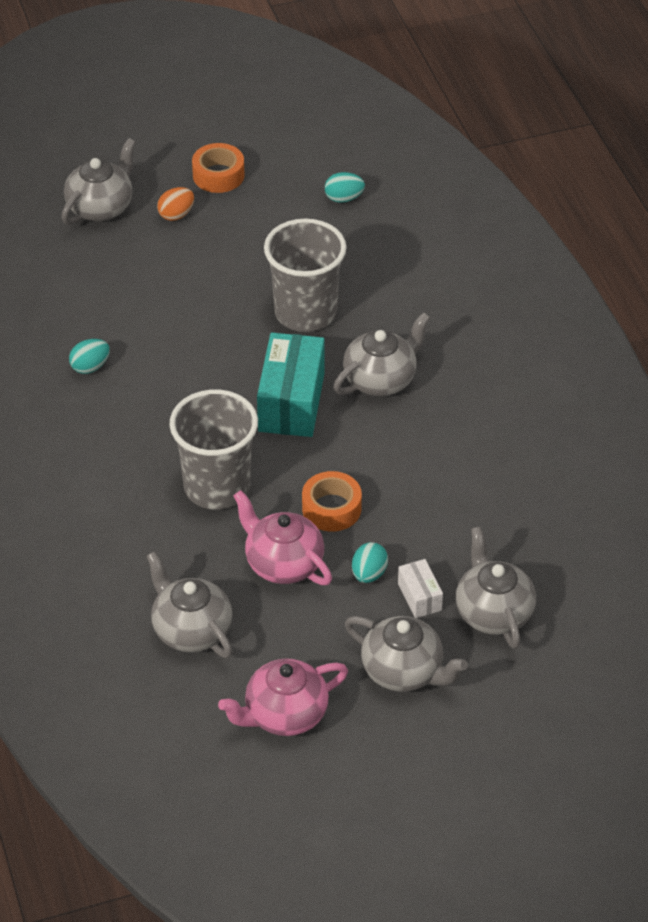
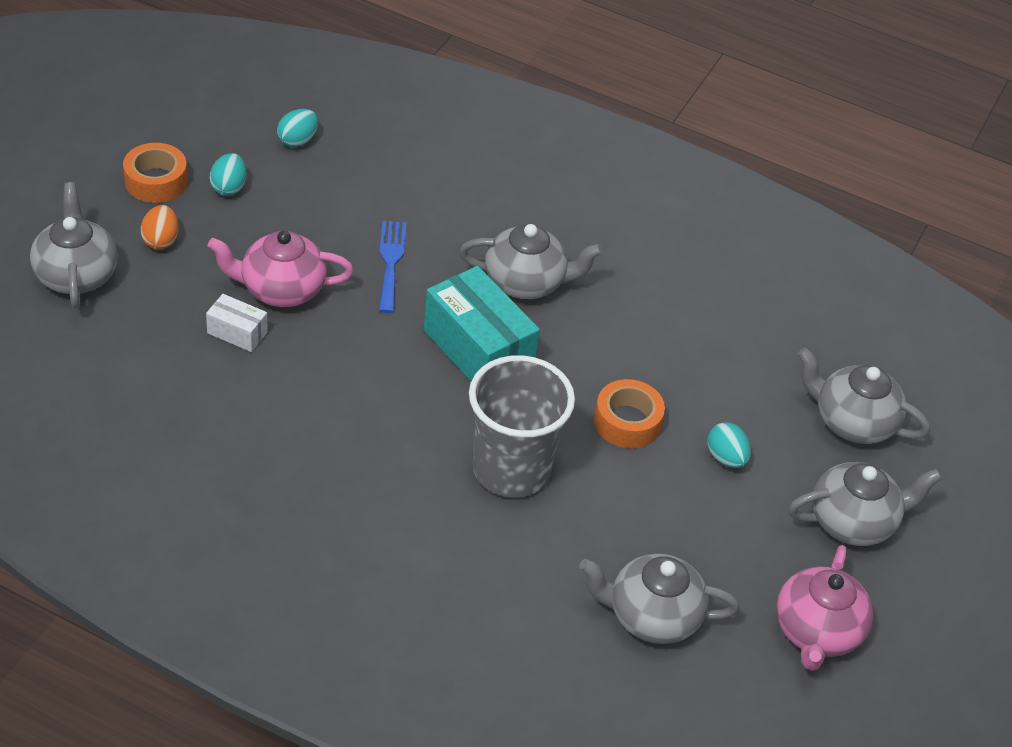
camera: 50 degrees left, 0 degrees up
(90, 367) = (257, 434): turquoise egg -> turquoise egg (229, 187)
(283, 563) = (650, 498): pink teapot -> pink teapot (281, 289)
(305, 313) = (391, 262): grey cup -> blue fork
(380, 379) = (526, 282): grey teapot -> grey teapot turned 90 degrees clockwise
(419, 597) = (786, 449): white box -> white box (237, 332)

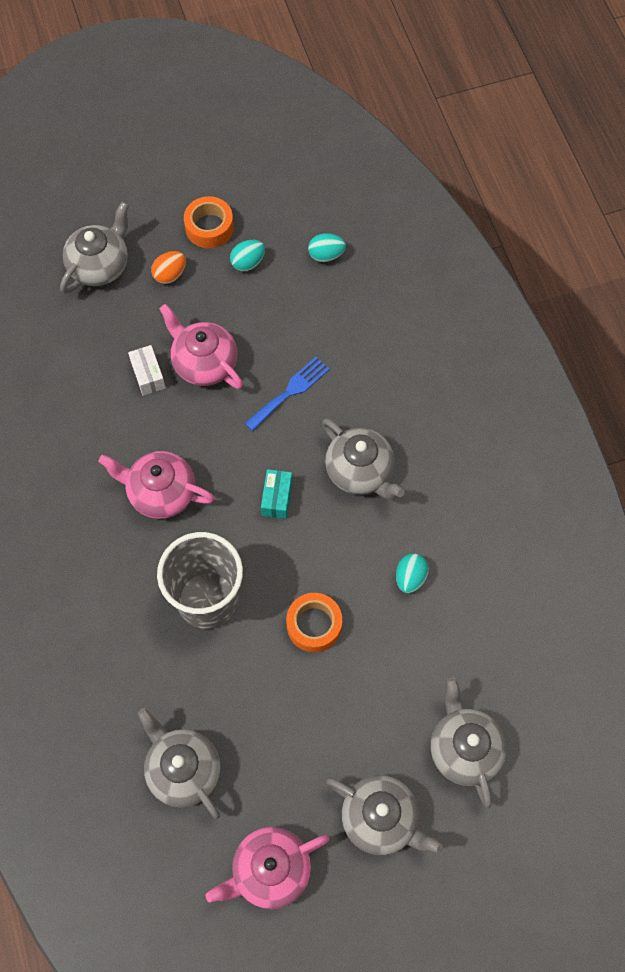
camera: 50 degrees right, 20 degrees up
(365, 417) = (161, 493): none -> pink teapot
(478, 350) = (277, 498): turquoise box -> turquoise box, size x0.49
(726, 458) = (348, 703): turquoise egg -> turquoise egg (410, 578)

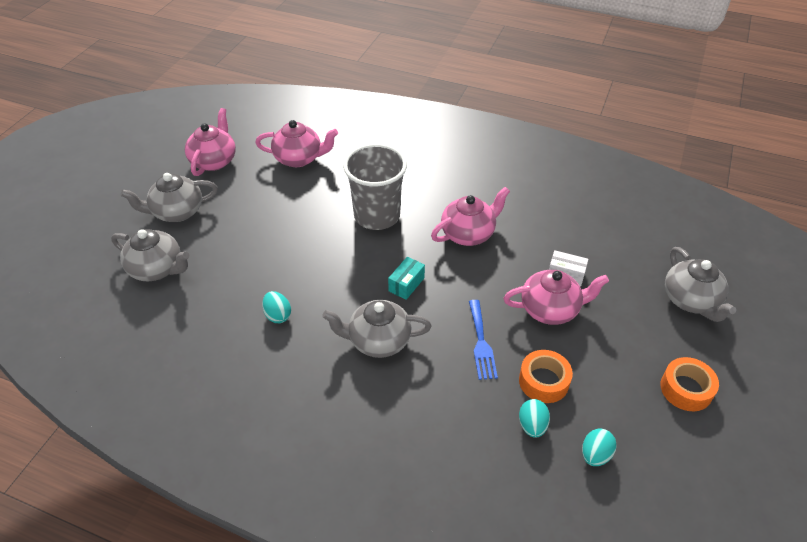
camera: 130 degrees right, 20 degrees down
(170, 274) = (651, 336): orange egg -> none
(183, 770) = (299, 158): grey teapot -> pink teapot
(248, 262) = (628, 392): turquoise egg -> turquoise egg (532, 425)
(277, 498) = (406, 284): turquoise box -> turquoise box turned 75 degrees clockwise
(314, 625) = (307, 250): orange tape -> orange tape (543, 381)

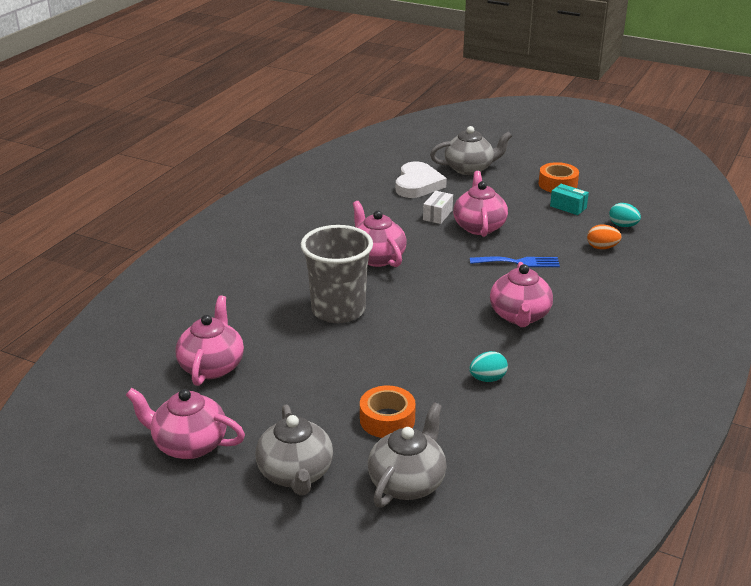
camera: 85 degrees left, 15 degrees down
(378, 341) = (519, 316): grey teapot -> pink teapot
(406, 284) = (445, 296): turquoise box -> turquoise box (568, 207)
(532, 425) = (602, 247): turquoise egg -> orange egg
(543, 381) = (557, 238): orange tape -> orange tape (387, 419)
(631, 256) = (418, 184): none -> white heart

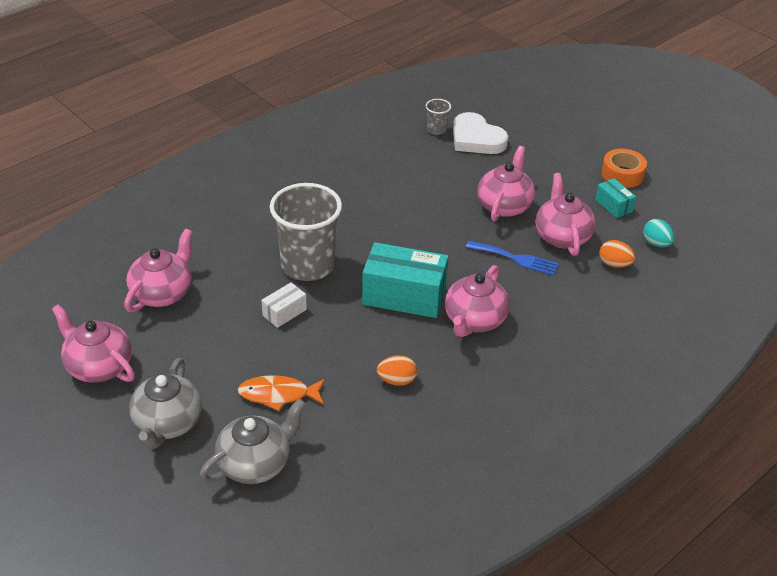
camera: 20 degrees right, 10 degrees up
(377, 257) = (380, 216): pink teapot -> pink teapot (562, 236)
(378, 185) = (436, 130): none -> grey cup
(387, 419) = (278, 395): orange tape -> orange fish
(418, 184) = (476, 139): white heart -> white heart turned 105 degrees clockwise
(437, 215) = (472, 181): white box -> white box (284, 312)
(444, 312) = (404, 296): none -> turquoise box
(469, 169) = (542, 132): grey teapot -> none
(487, 379) = (396, 380): turquoise egg -> orange egg

